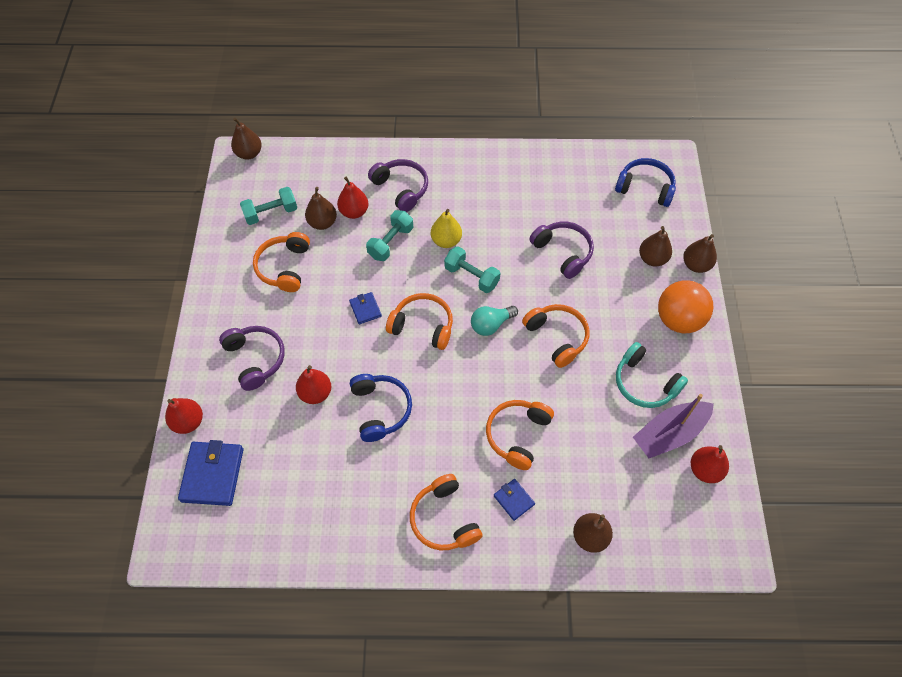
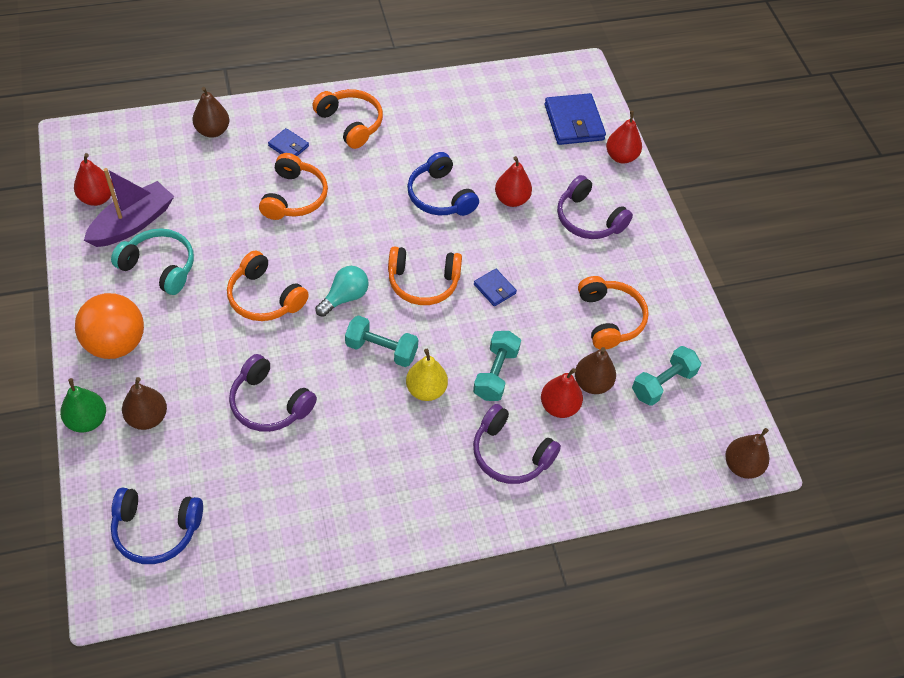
camera: 160 degrees right, 5 degrees down
(696, 265) = (87, 420): brown pear -> green pear

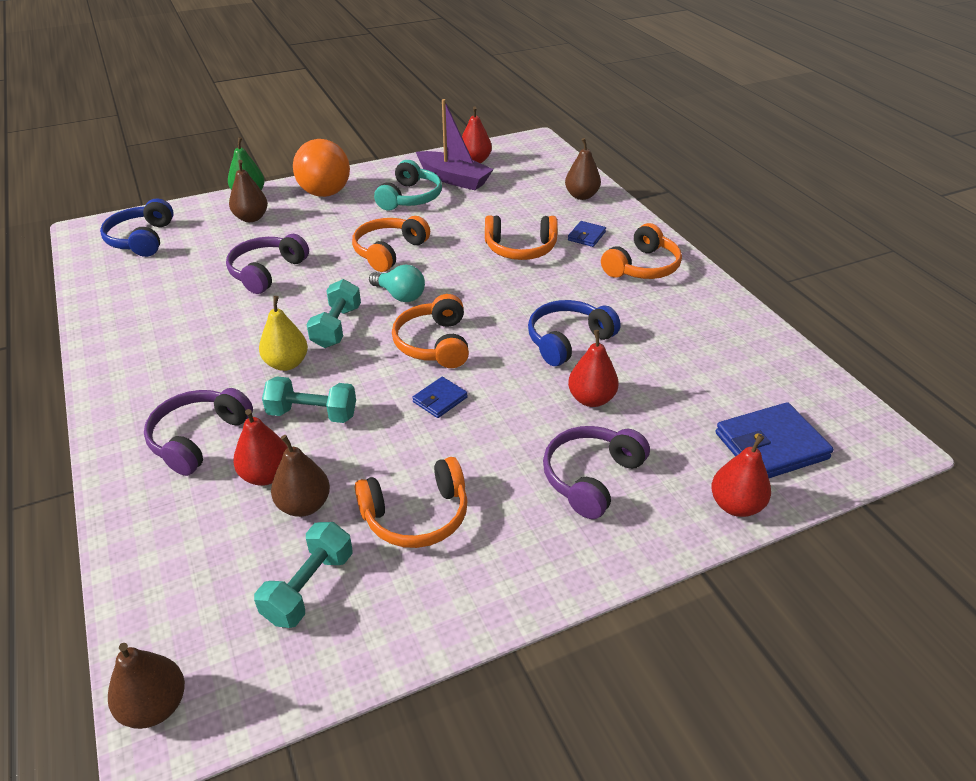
camera: 85 degrees right, 15 degrees down
(663, 383) = (309, 587): turquoise dumbbell -> turquoise dumbbell turned 75 degrees clockwise

